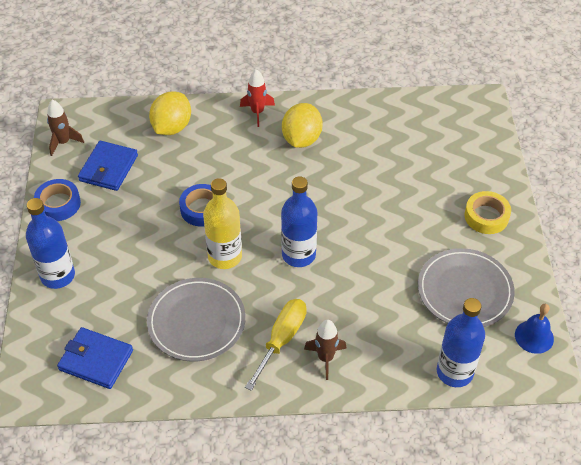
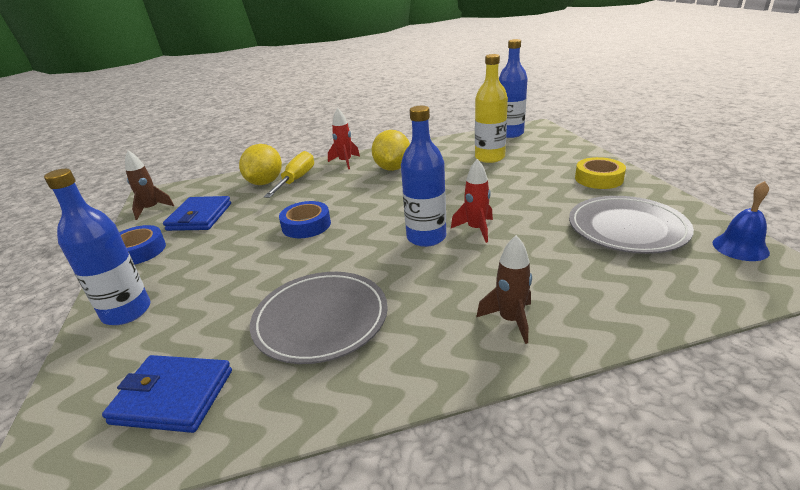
camera: 10 degrees left, 20 degrees down
(225, 256) = (341, 254): yellow bottle -> yellow bottle (489, 157)
(281, 340) = (442, 314): yellow screwdriver -> yellow screwdriver (296, 180)
(343, 256) = (476, 229): none -> red rocket
(454, 372) = (685, 298): blue bottle -> blue bottle (510, 133)

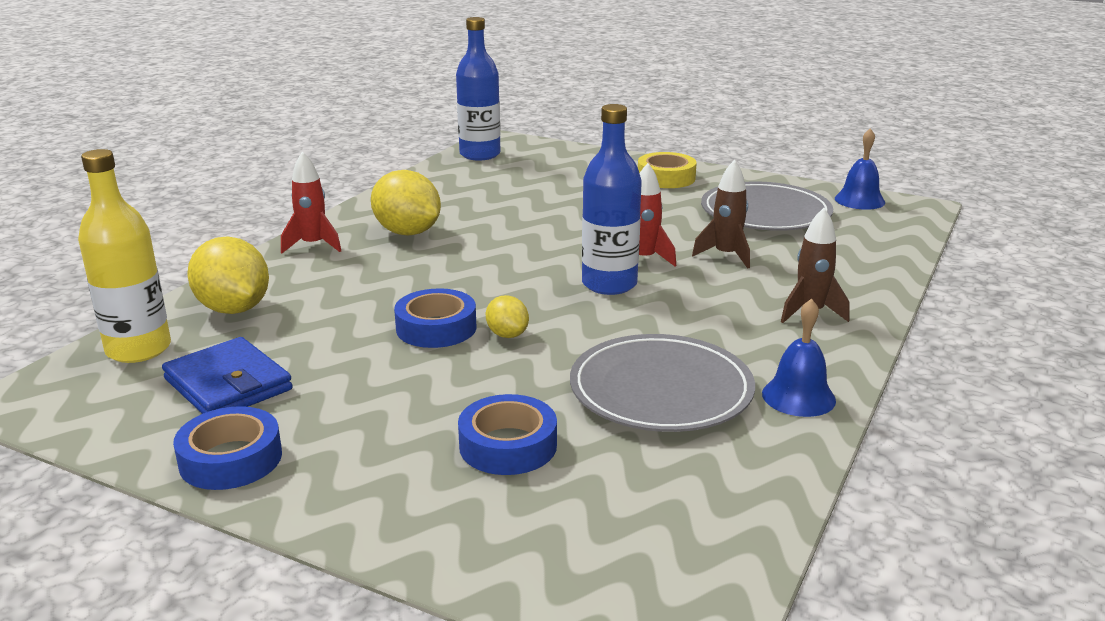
camera: 50 degrees left, 5 degrees down
(127, 312) = (408, 507): blue bottle -> none
(151, 209) = (90, 414): brown rocket -> brown rocket (726, 256)
(173, 396) = (662, 514): blue wallet -> none
(208, 306) = (508, 445): none -> blue tape
(296, 180) = (284, 289): yellow screwdriver -> none
(324, 244) = (507, 335): none -> yellow lemon
(378, 377) = (798, 396): none -> blue bell
(489, 157) = (511, 187): yellow bottle -> yellow bottle (138, 349)

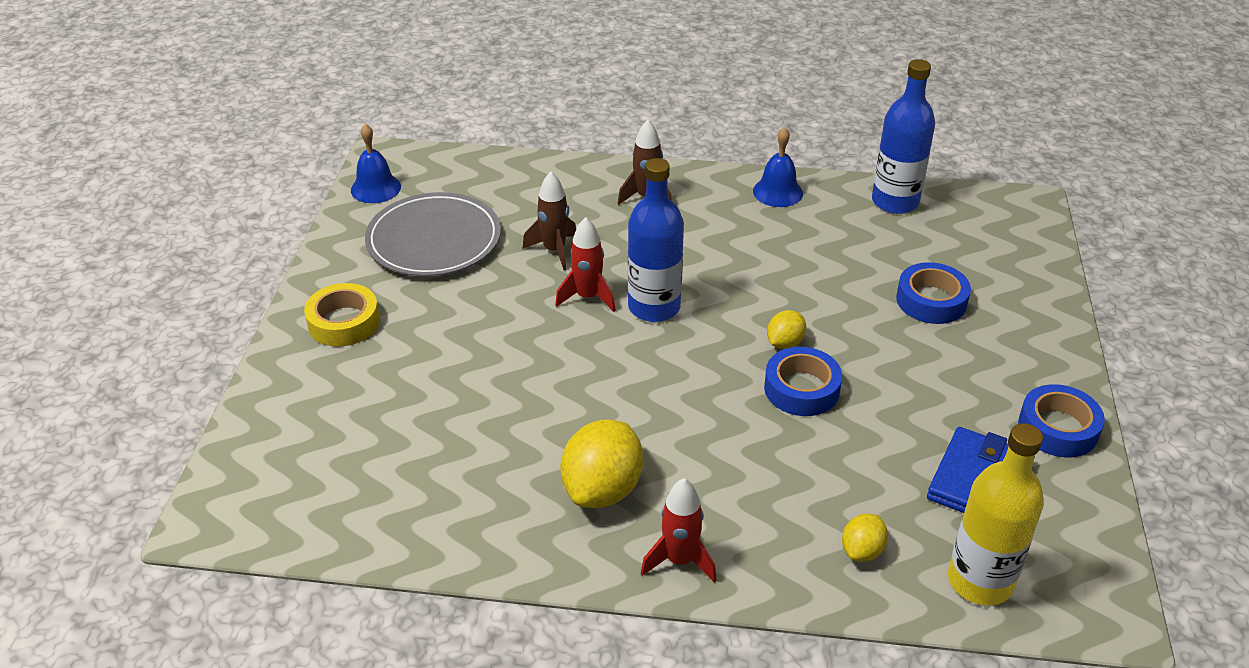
camera: 110 degrees left, 15 degrees up
(234, 309) = (862, 551): yellow lemon -> yellow lemon, size x0.53
(480, 154) = (288, 518): blue bottle -> blue bottle (895, 202)
(661, 390) = (812, 249): grey plate -> none

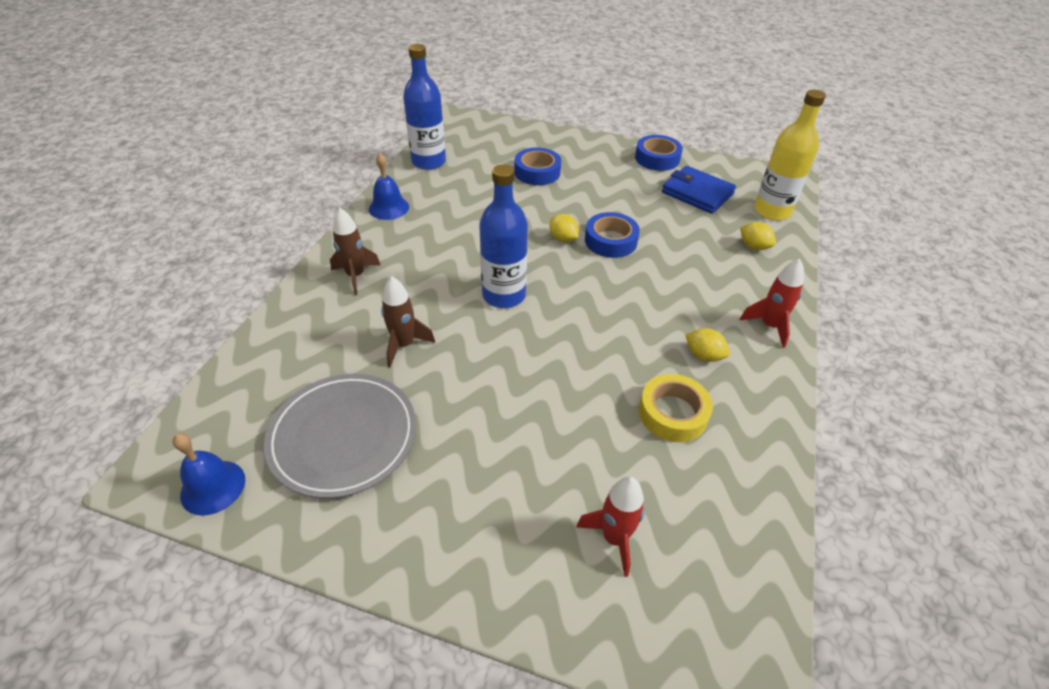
camera: 80 degrees left, 5 degrees up
(344, 322) = (453, 532): yellow tape -> yellow tape (673, 413)
(588, 297) = (478, 332): red rocket -> red rocket (614, 538)
(602, 489) = (703, 355): yellow lemon -> yellow lemon, size x0.53

